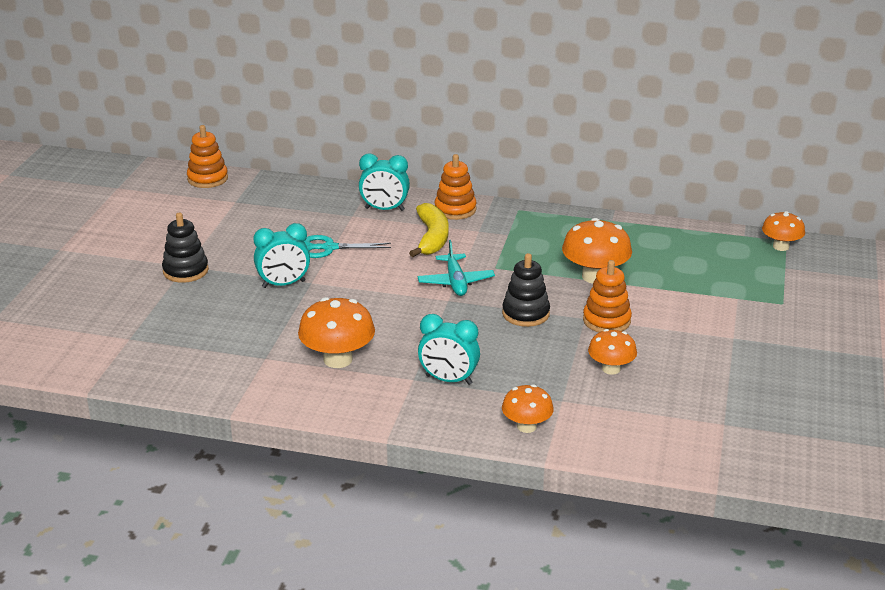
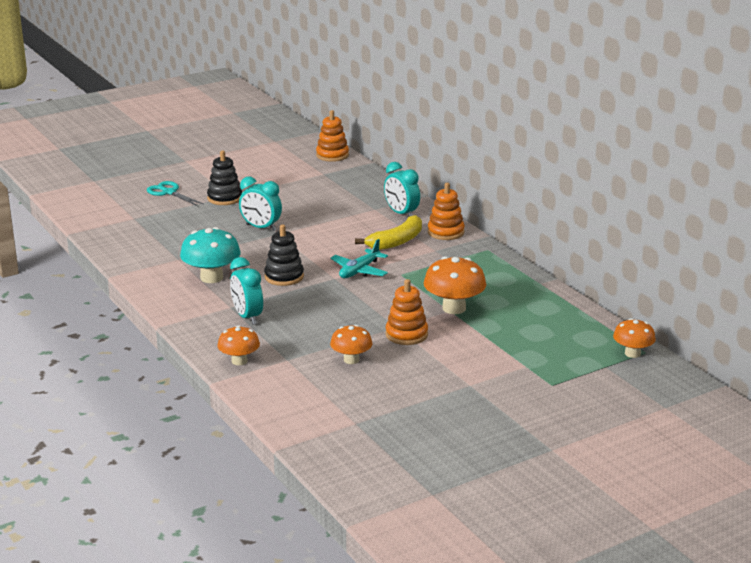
camera: 45 degrees right, 5 degrees down
(329, 248) = (325, 220): turquoise scissors -> turquoise scissors (169, 192)
(338, 359) = (211, 278): orange mushroom -> turquoise mushroom
(525, 314) = (364, 307): black stacking toy -> black stacking toy (284, 277)

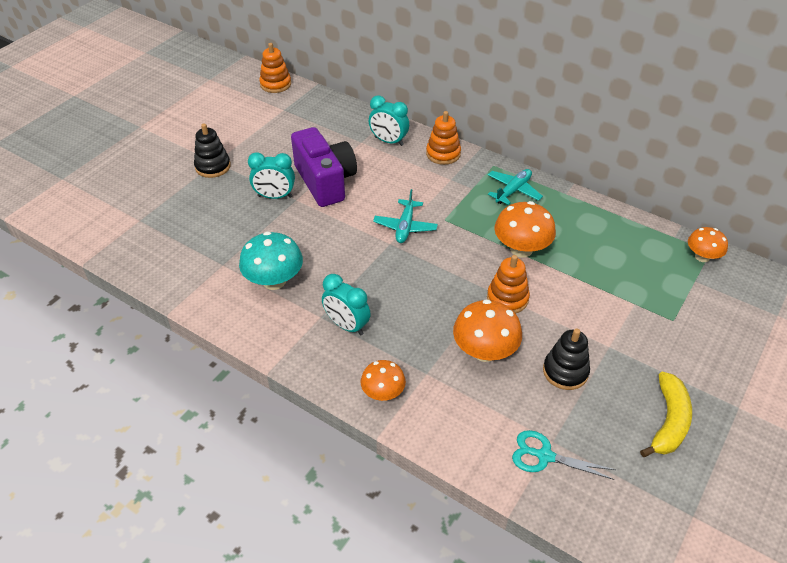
camera: 25 degrees left, 20 degrees up
(169, 192) = (152, 174): turquoise scissors -> turquoise scissors (544, 456)
(284, 277) = (342, 257): black stacking toy -> black stacking toy (565, 371)
(315, 227) = (325, 181): none -> purple camera
(351, 360) = (484, 351): orange mushroom -> orange mushroom, size x1.58
(396, 241) = (410, 178): yellow banana -> yellow banana (668, 421)
(488, 270) = (513, 191): none -> turquoise plane

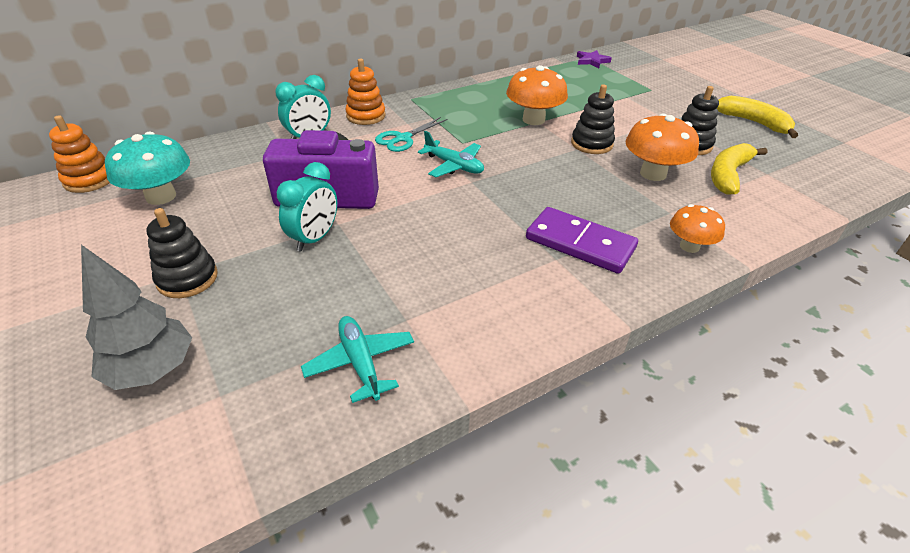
camera: 65 degrees left, 5 degrees down
(145, 190) = (152, 370): none -> grey tree
(274, 281) = (472, 279): turquoise mushroom -> turquoise mushroom (161, 196)
(347, 325) = (580, 243): turquoise clock -> purple domino
(507, 298) = (591, 144): orange stacking toy -> black stacking toy
(513, 191) = (454, 101): turquoise plane -> turquoise plane (360, 363)
(525, 408) = (728, 175): none -> yellow banana
(544, 456) = (783, 182): turquoise scissors -> turquoise scissors (403, 138)
(702, 257) = (592, 61): orange mushroom -> purple star

